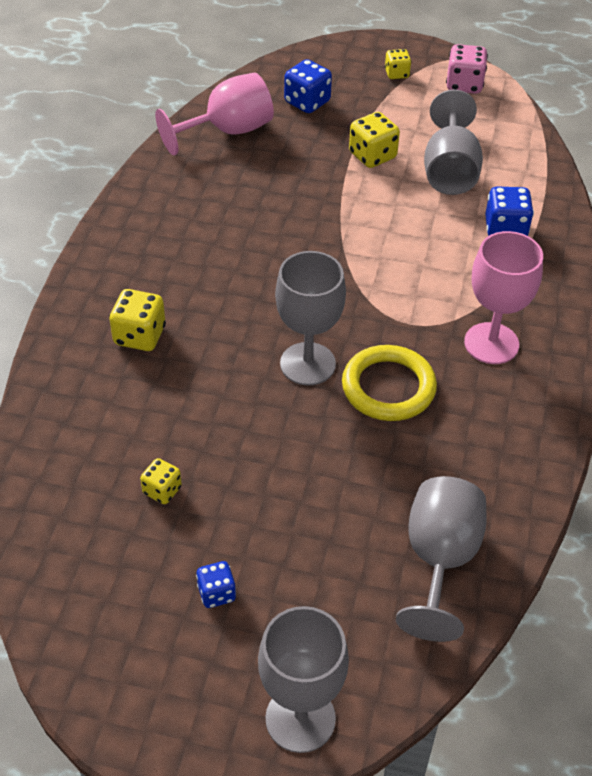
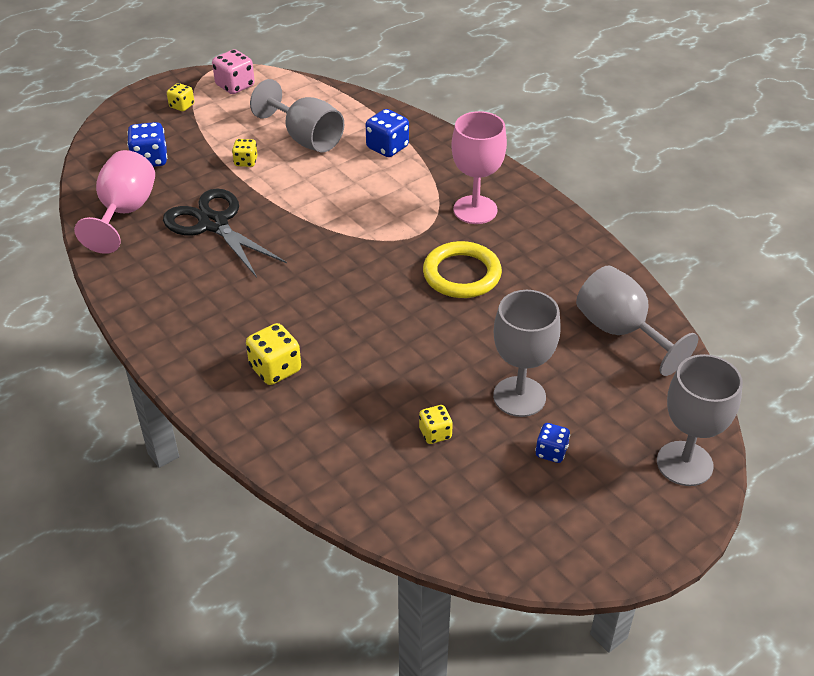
camera: 50 degrees left, 5 degrees down
(272, 188) = (213, 224): none -> black scissors
(307, 364) = (400, 299): grey goblet -> grey goblet (519, 397)
(372, 156) = (246, 162): yellow dice -> yellow dice, size x0.63

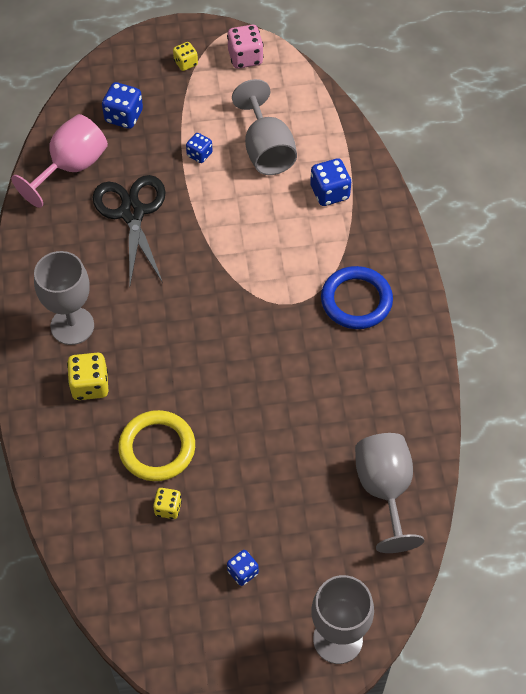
camera: 30 degrees right, 15 degrees up
(246, 162) = (199, 154): yellow dice -> blue dice
(462, 274) = (296, 364): yellow ring -> yellow ring (157, 448)
(475, 210) = (356, 300): pink goblet -> blue ring
(519, 397) = (255, 509): grey goblet -> grey goblet (72, 326)

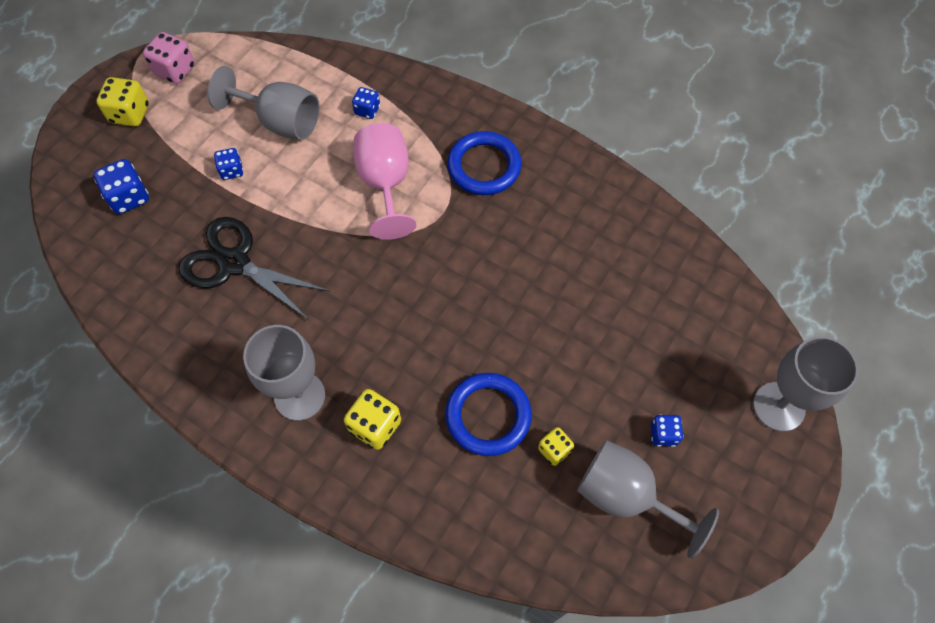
camera: 50 degrees left, 5 degrees up
(71, 167) = (134, 276): pink goblet -> pink goblet (385, 184)
(157, 448) = (488, 416): yellow ring -> blue ring
(186, 63) = (130, 114): yellow dice -> yellow dice, size x1.60
(329, 192) = (367, 110): blue dice -> blue dice, size x0.63
(384, 490) = (671, 273): grey goblet -> grey goblet (625, 496)

